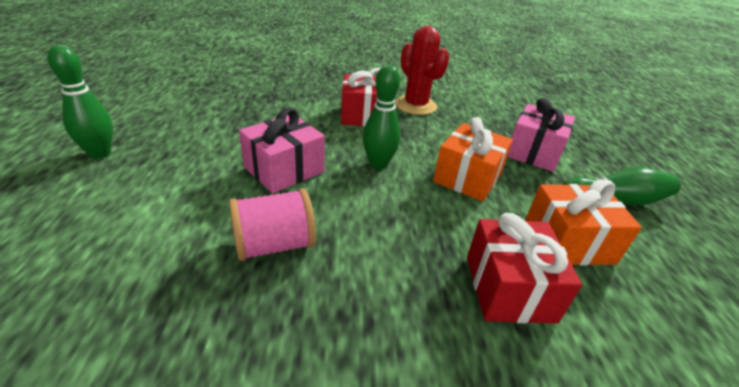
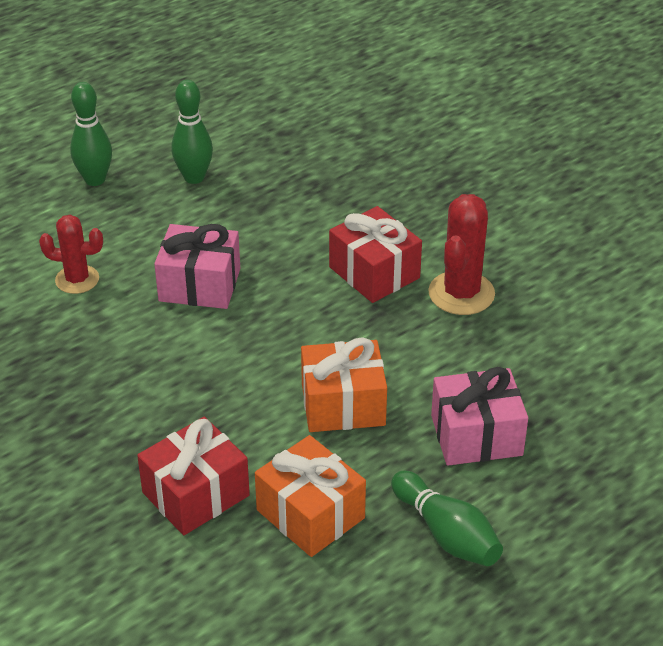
camera: 55 degrees right, 5 degrees up
(183, 218) = (77, 279): none -> red cactus
(274, 245) = (102, 343): pink spool -> none
(378, 164) = (286, 334): green bowling pin -> green bowling pin (194, 177)

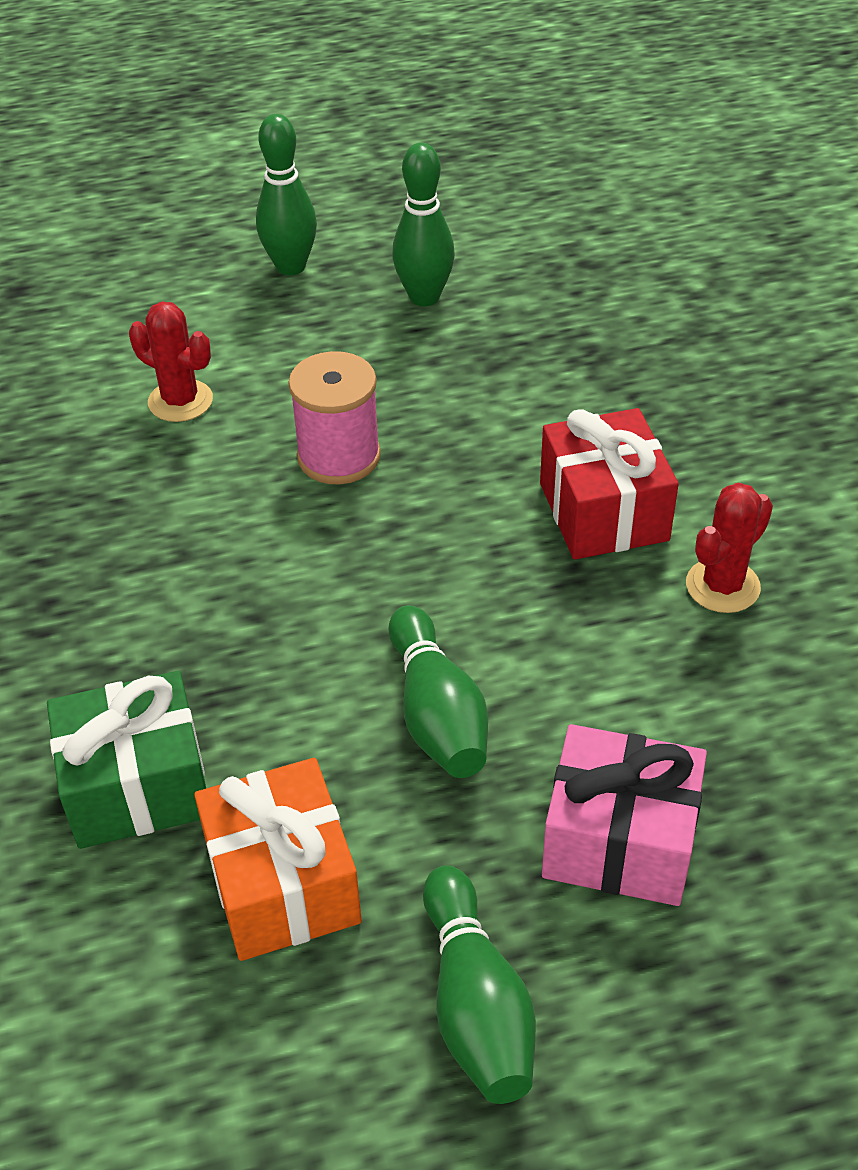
camera: 25 degrees right, 5 degrees up
(196, 494) = (137, 786): red gift -> green gift
(199, 285) = (339, 456): pink gift -> pink spool
(343, 404) = (437, 713): orange gift -> green bowling pin
(461, 293) = (722, 586): red cactus -> red cactus, size x0.67

